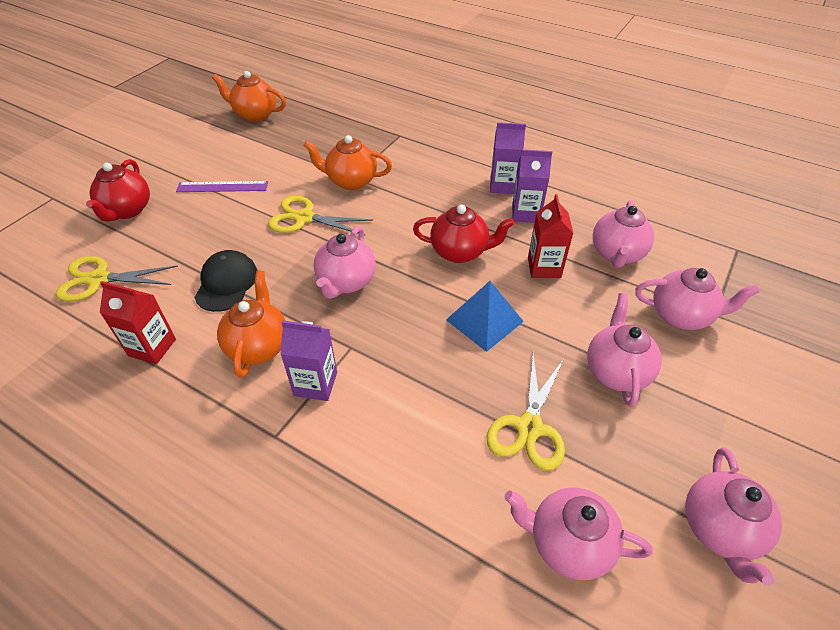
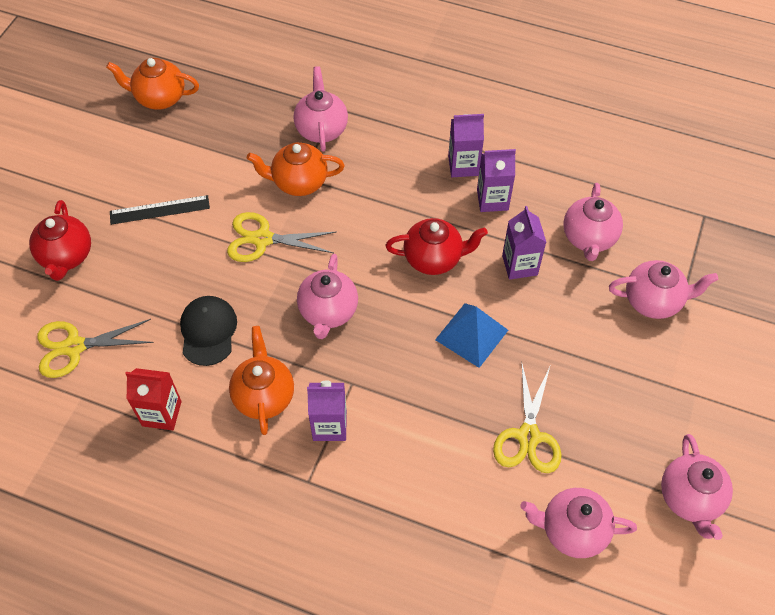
camera: 10 degrees left, 10 degrees up
(222, 187) = (159, 210): purple ruler -> black ruler
(544, 267) = (519, 265): red carton -> purple carton
(616, 371) = (598, 369): pink teapot -> pink teapot (321, 129)

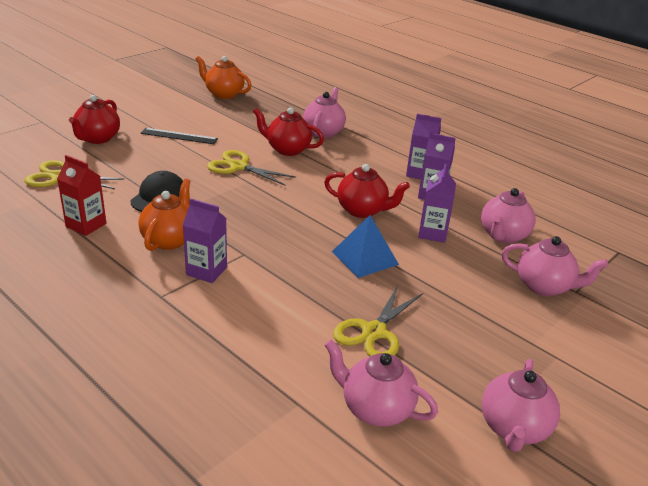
camera: 20 degrees right, 25 degrees down
(299, 182) = (287, 149): orange teapot -> red teapot
(328, 312) = (257, 213): pink teapot -> none

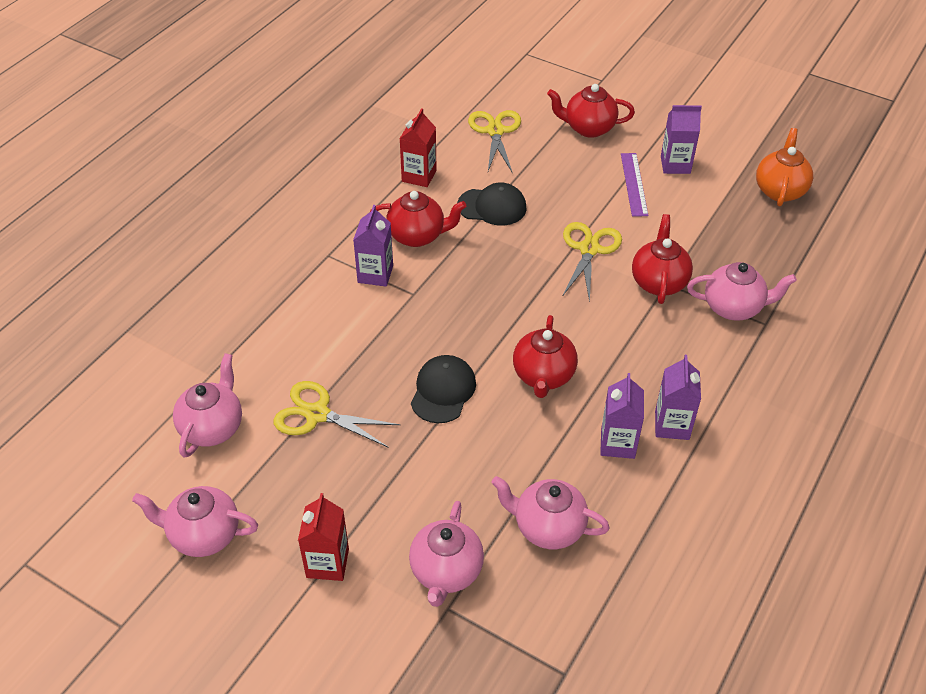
camera: 80 degrees right, 15 degrees up
(170, 239) = (417, 236): orange teapot -> red teapot
(179, 136) = (634, 184): black ruler -> purple ruler
(365, 258) = (443, 391): blue pyramid -> black cap
(432, 233) = (521, 450): purple carton -> purple carton (675, 165)
(540, 347) = (327, 563): none -> red carton

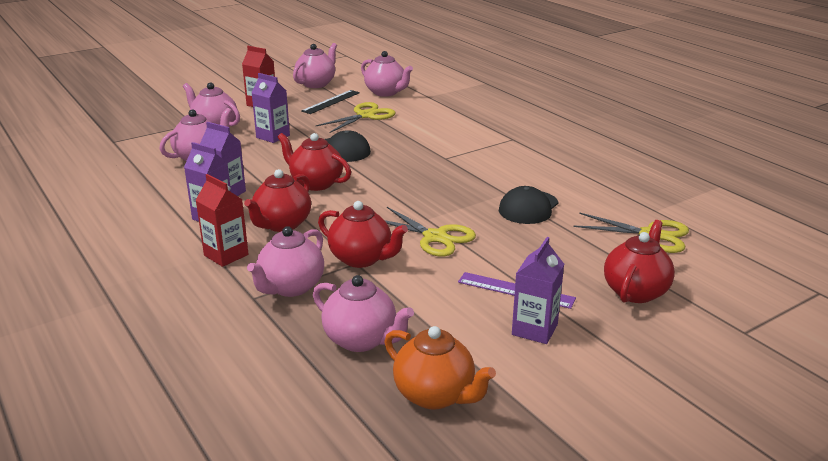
camera: 115 degrees right, 20 degrees down
(279, 477) = (331, 102): none -> black ruler
(375, 274) = (478, 150): purple carton -> purple carton (273, 136)
(417, 236) = (511, 171): red teapot -> red teapot (282, 225)
(419, 176) = (593, 186): red carton -> red carton (226, 255)
(759, 242) = (362, 340): none -> pink teapot

